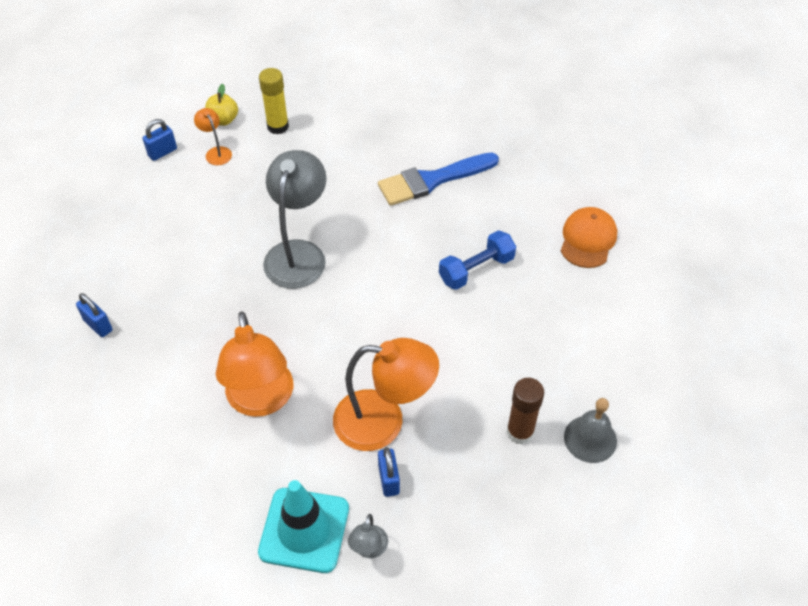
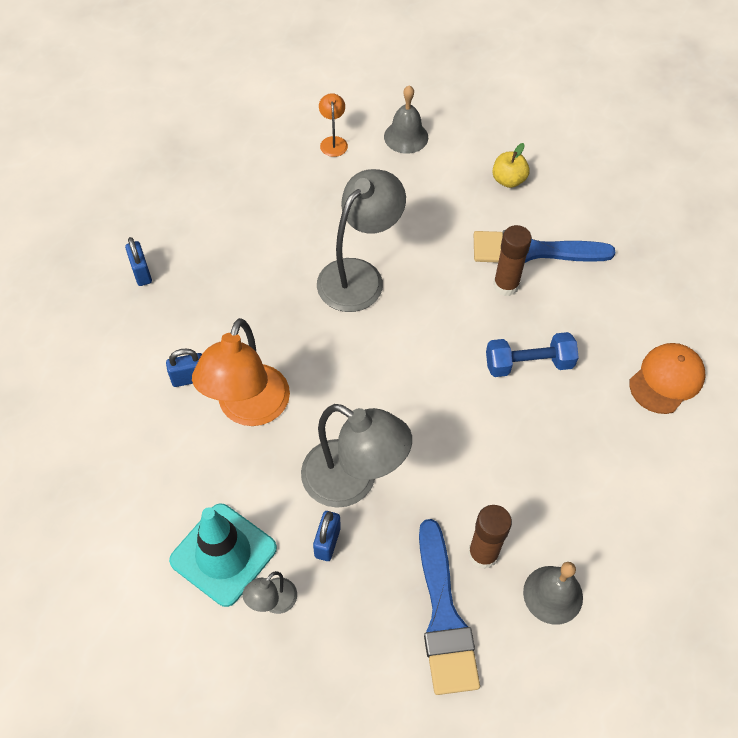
camera: 25 degrees right, 5 degrees up
(162, 152) = (283, 124): blue padlock -> blue padlock (189, 378)
(223, 120) = (356, 111): yellow apple -> yellow apple (508, 180)
(278, 126) = (406, 137): yellow glue stick -> grey bell
(383, 422) = (353, 482): orange lamp -> grey lamp
(425, 215) = (506, 285): none -> brown glue stick
(515, 495) = (444, 616): none -> blue brush

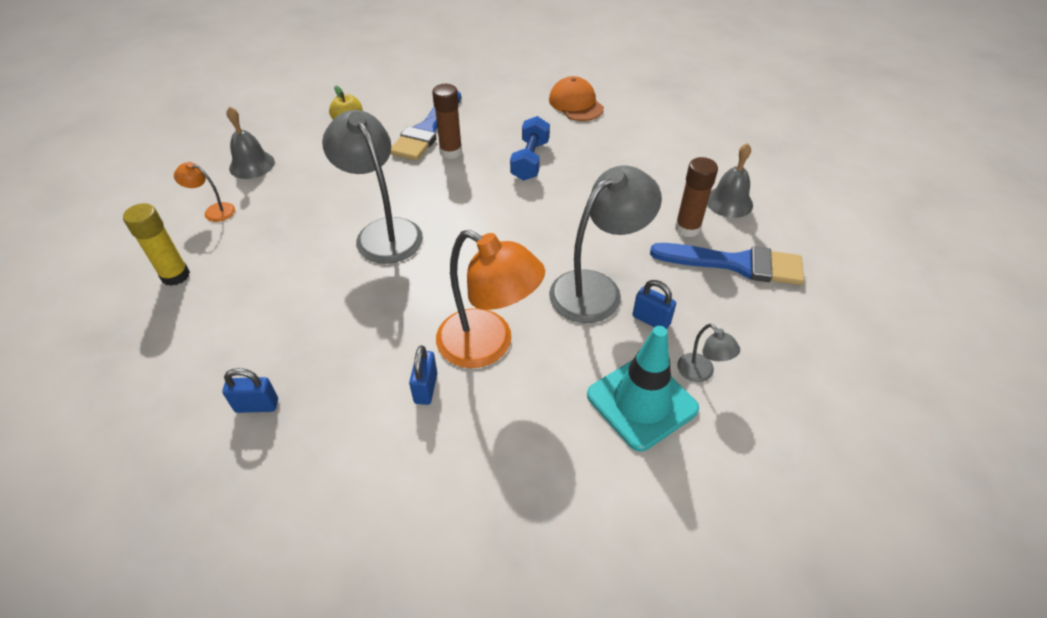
camera: 70 degrees left, 10 degrees down
(250, 157) = (175, 275): none -> yellow glue stick

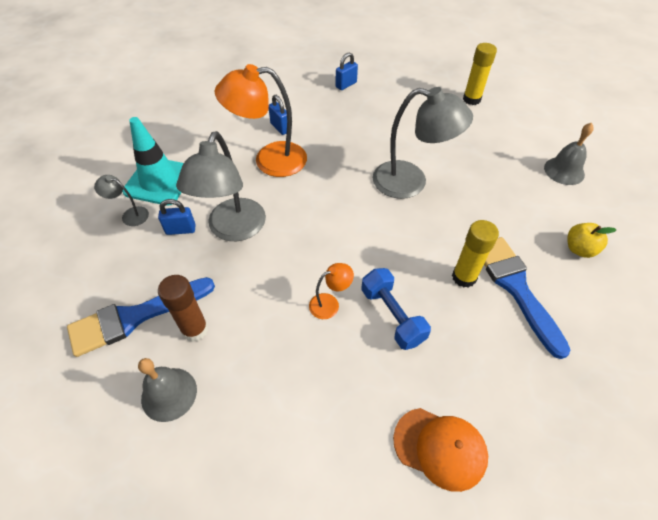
camera: 140 degrees right, 5 degrees up
(214, 211) = (521, 133): orange lamp -> orange lamp (330, 303)
(451, 152) = (464, 277): brown glue stick -> yellow glue stick

